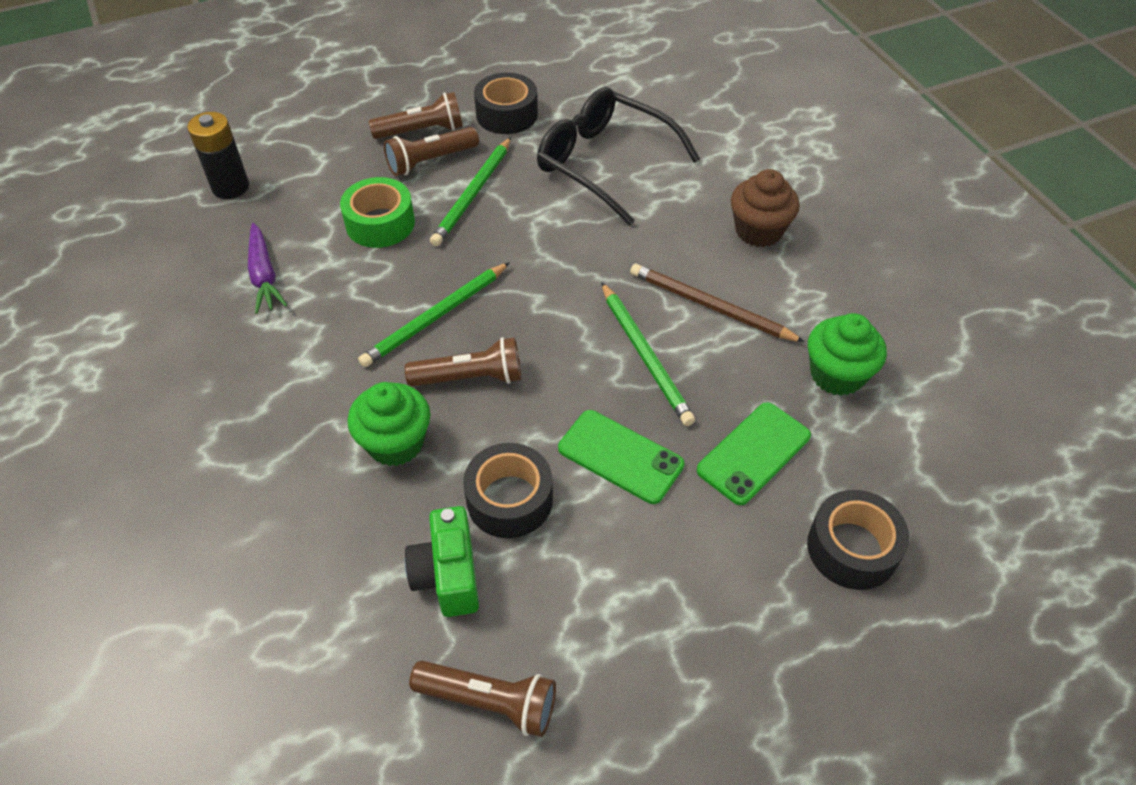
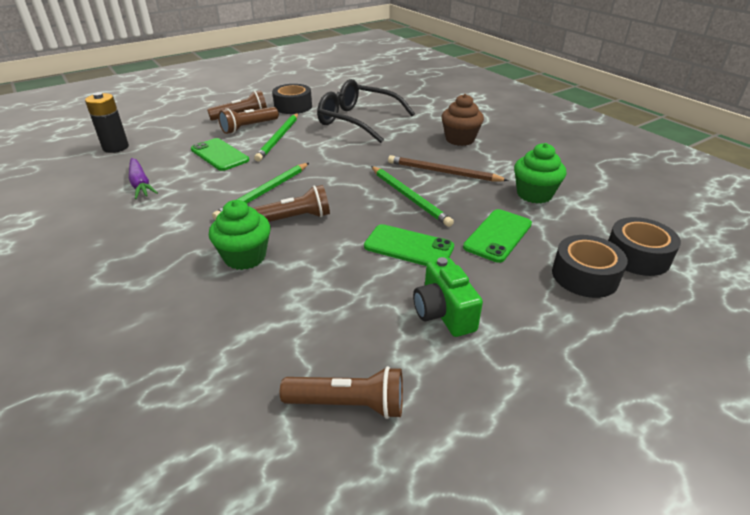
camera: 10 degrees left, 15 degrees down
(380, 223) = (219, 155): green tape -> green phone
(448, 575) = (298, 327): green camera -> green camera (443, 313)
(509, 499) = (335, 278): black tape -> black tape (637, 256)

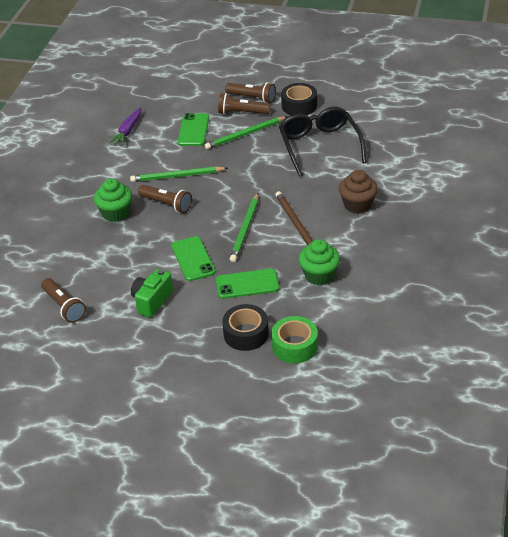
camera: 50 degrees right, 5 degrees up
(116, 147) = (149, 90): black battery -> none
(637, 256) = (294, 346): black tape -> green tape

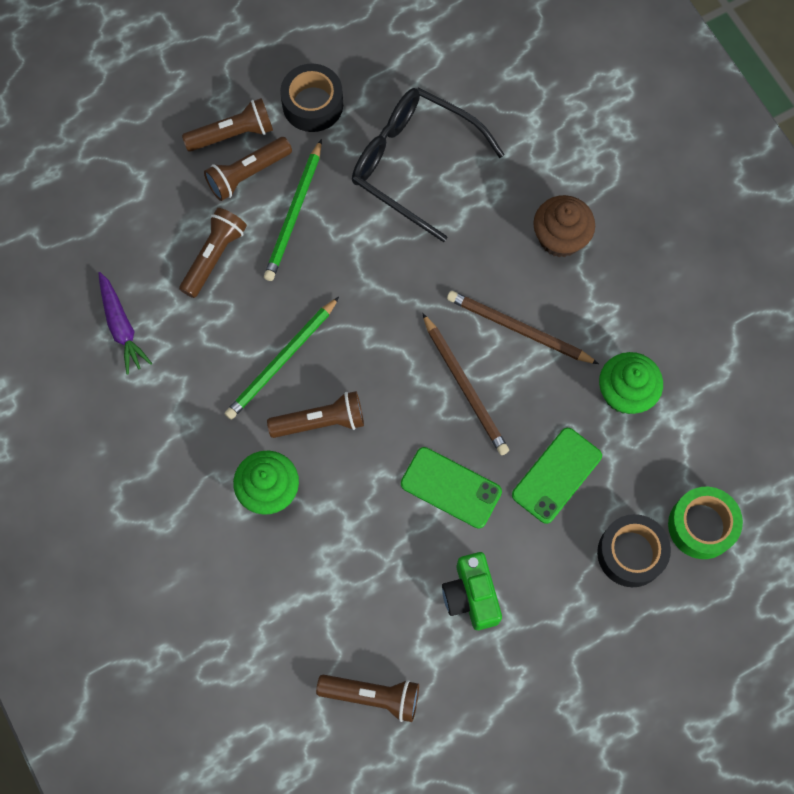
camera: 45 degrees left, 30 degrees up
(193, 130) = (214, 257): green phone -> brown flashlight
(245, 229) = (465, 386): green pencil -> brown pencil

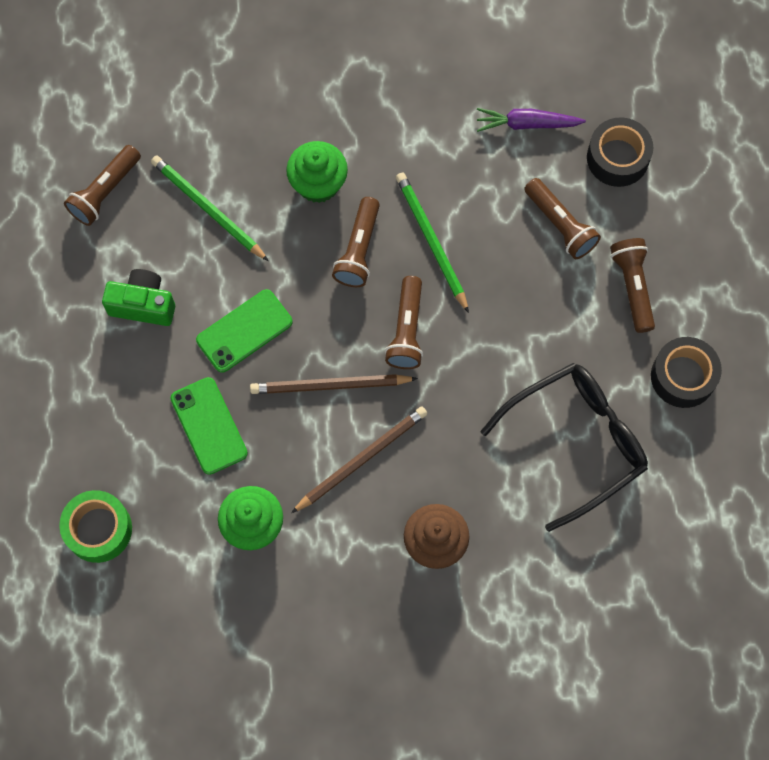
camera: 115 degrees right, 0 degrees up
(232, 134) = (681, 290): brown flashlight -> brown flashlight (406, 330)
(294, 213) = (573, 311): green pencil -> green pencil (208, 209)
(631, 553) = (107, 455): black tape -> black tape (617, 158)

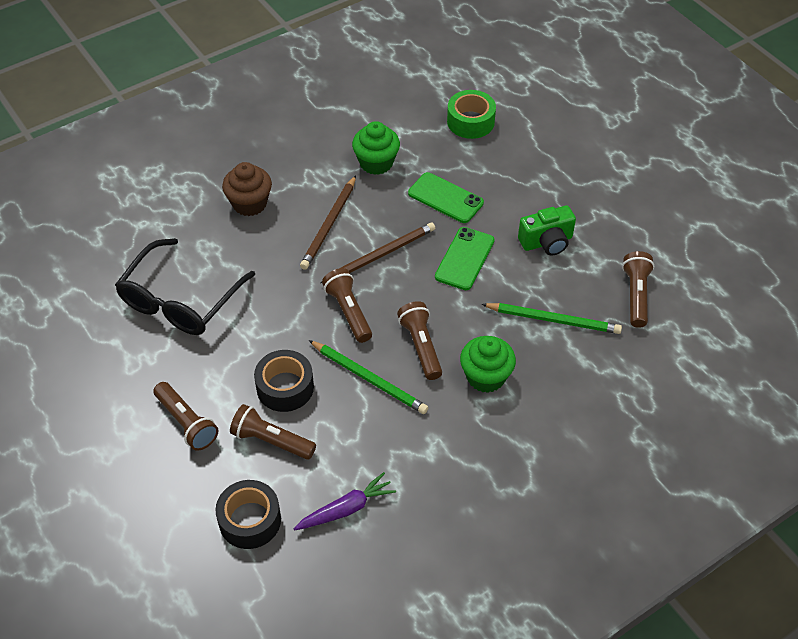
camera: 150 degrees right, 20 degrees down
(683, 376) = (116, 378): black tape -> black tape (285, 387)

